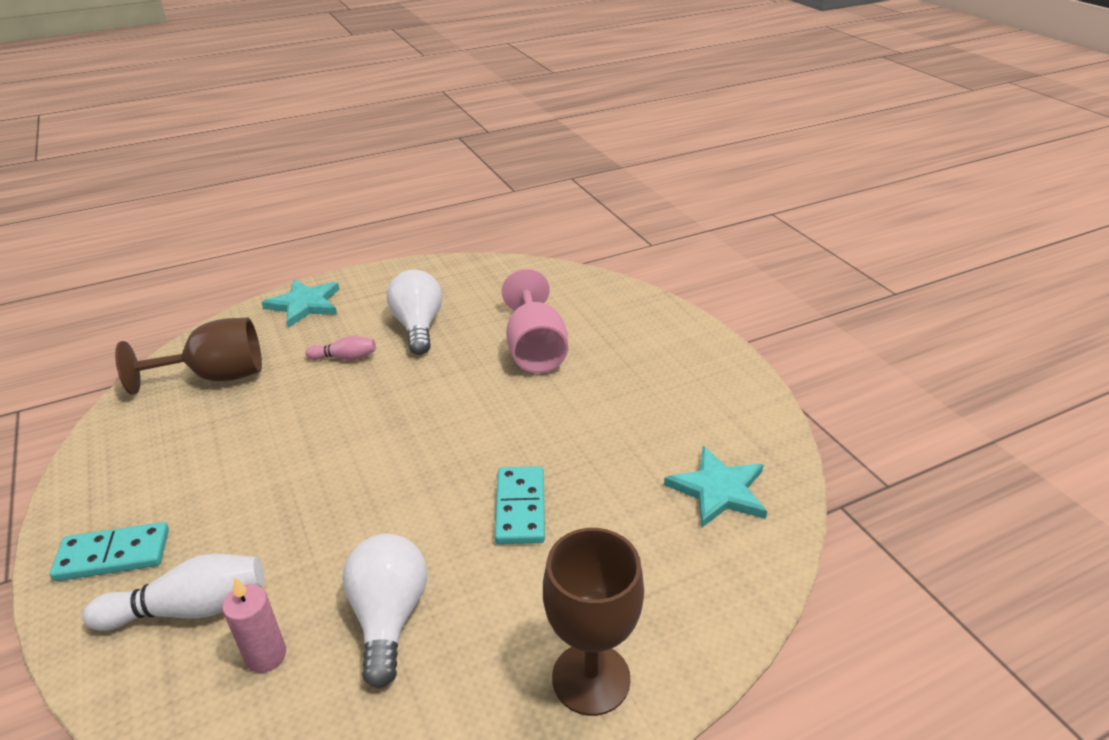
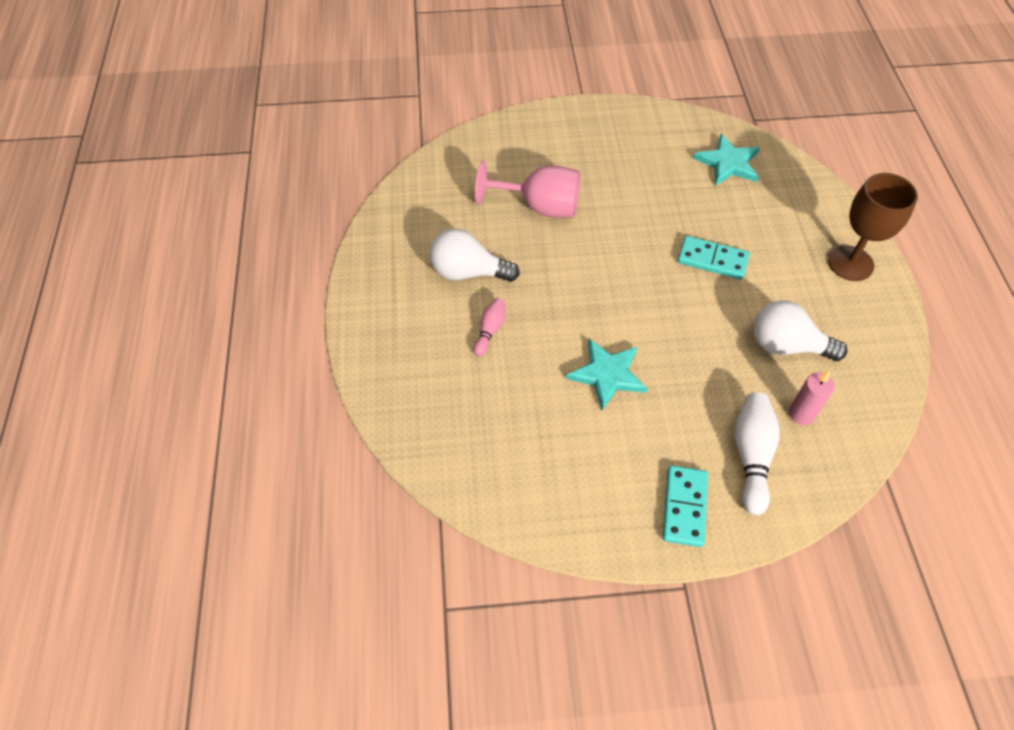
camera: 70 degrees left, 20 degrees up
(216, 376) = (473, 430): brown goblet -> none
(304, 304) = (382, 350): turquoise star -> turquoise star (607, 374)

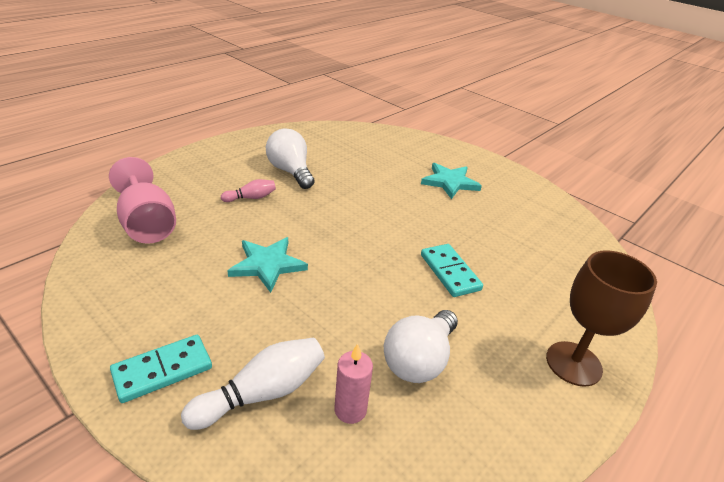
camera: 45 degrees right, 20 degrees down
(540, 206) = (382, 176): pink goblet -> pink goblet (147, 224)
(728, 163) = (555, 240): turquoise star -> turquoise star (450, 182)
(786, 345) = (419, 360): white light bulb -> white light bulb turned 120 degrees counterclockwise

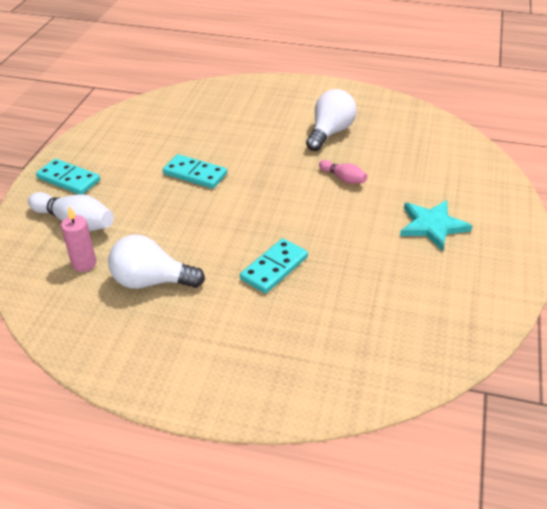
camera: 65 degrees right, 5 degrees up
(147, 224) = (191, 109): pink goblet -> none
(251, 198) = (269, 132): pink bowling pin -> pink bowling pin (343, 178)
(267, 265) = (195, 174): turquoise star -> turquoise domino
(573, 363) = (213, 375): brown goblet -> none

